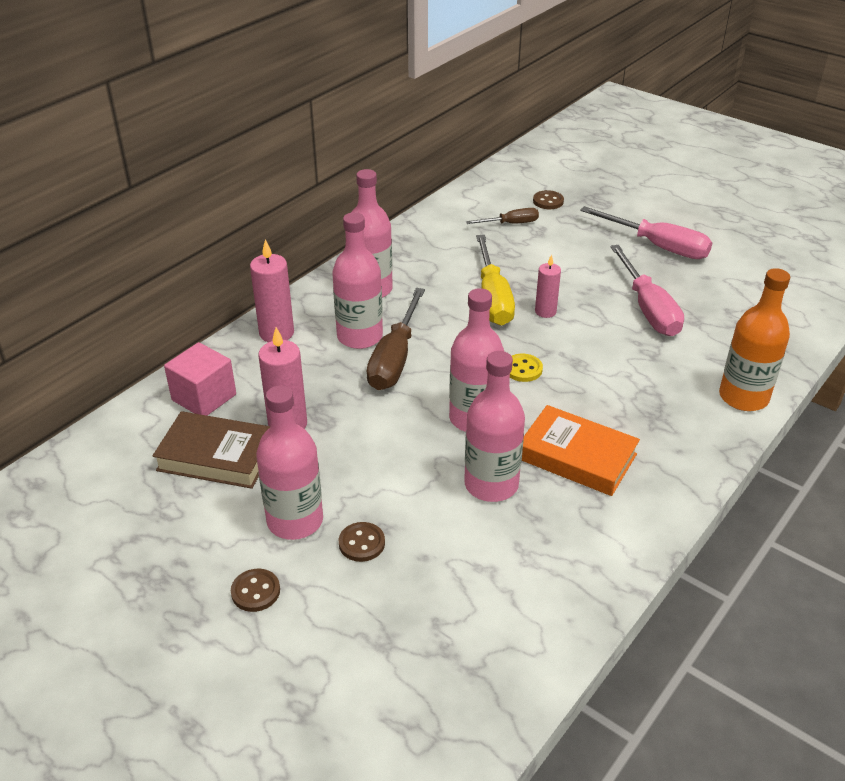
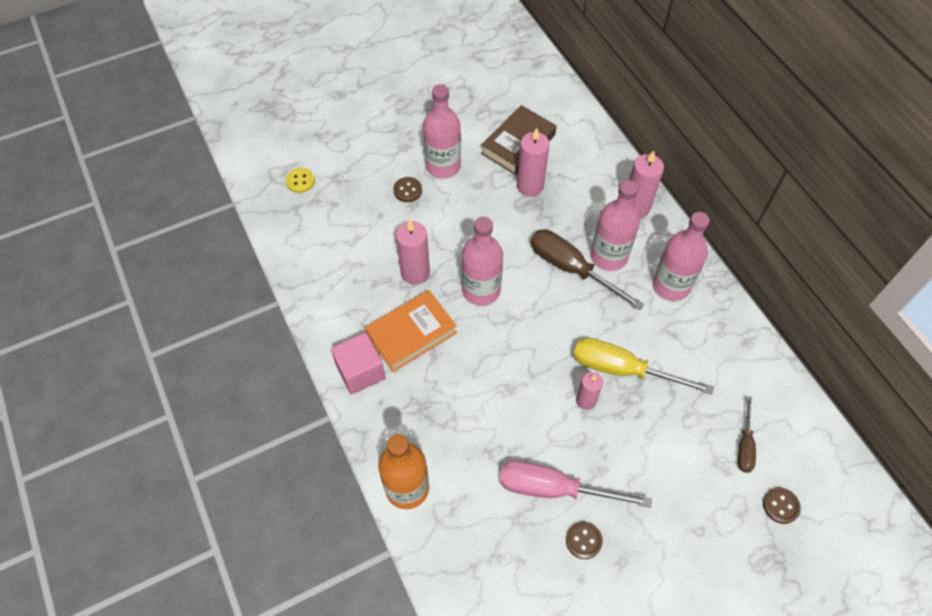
camera: 115 degrees right, 20 degrees up
(204, 397) = (579, 150): pink cube -> pink cube (360, 371)
(255, 591) = (402, 136): brown button -> brown button (583, 540)
(491, 484) = (415, 272): pink bottle -> pink candle
(523, 369) = (519, 346): yellow button -> yellow button (300, 181)
(658, 246) = (653, 567): pink screwdriver -> none

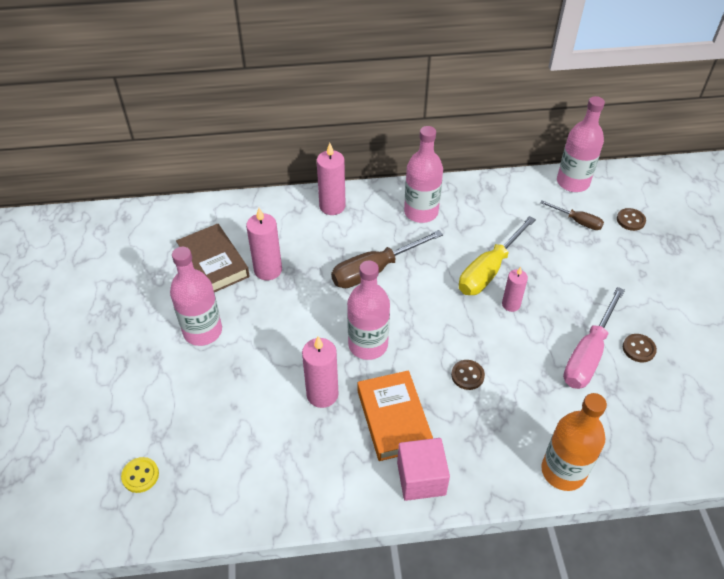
camera: 70 degrees left, 10 degrees down
(407, 190) = (216, 371): brown button -> brown button (467, 375)
(609, 256) = (374, 241): pink bottle -> pink bottle (573, 182)

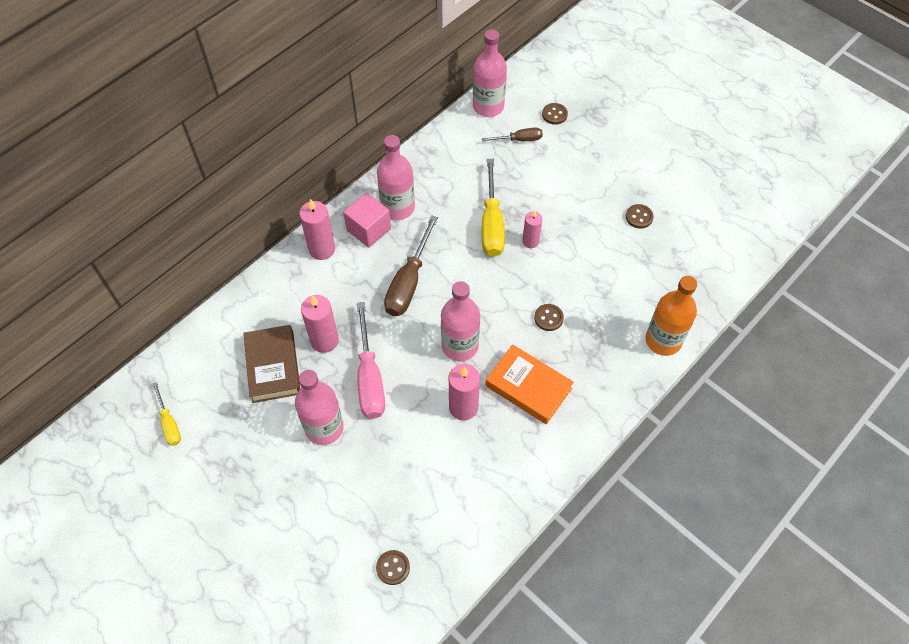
camera: 40 degrees left, 10 degrees up
(108, 253) = (169, 423): none -> yellow screwdriver
(140, 475) = (393, 568): yellow button -> brown button
(213, 263) = (273, 366): brown book -> brown book turned 60 degrees clockwise
(421, 478) = (583, 414): pink cube -> pink cube (368, 229)
(588, 354) = (611, 244): pink screwdriver -> pink screwdriver (370, 378)

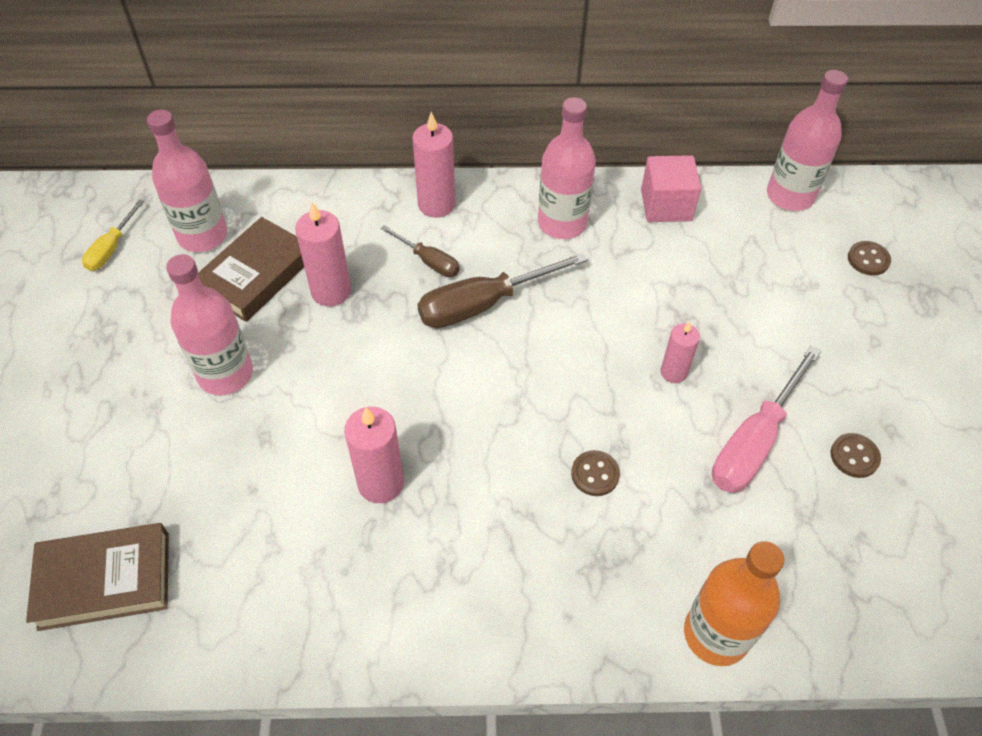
camera: 45 degrees right, 5 degrees down
(368, 229) = (506, 221): pink cube -> pink cube (666, 205)
(370, 378) = (327, 365): pink screwdriver -> pink screwdriver (754, 441)
(393, 568) = (105, 580): brown button -> brown book
(460, 346) = (457, 415): pink bottle -> pink bottle (203, 235)
(492, 224) = (649, 318): yellow screwdriver -> none
(519, 139) = (789, 255): brown screwdriver -> brown screwdriver (429, 261)
(528, 387) = (478, 529): orange book -> none

